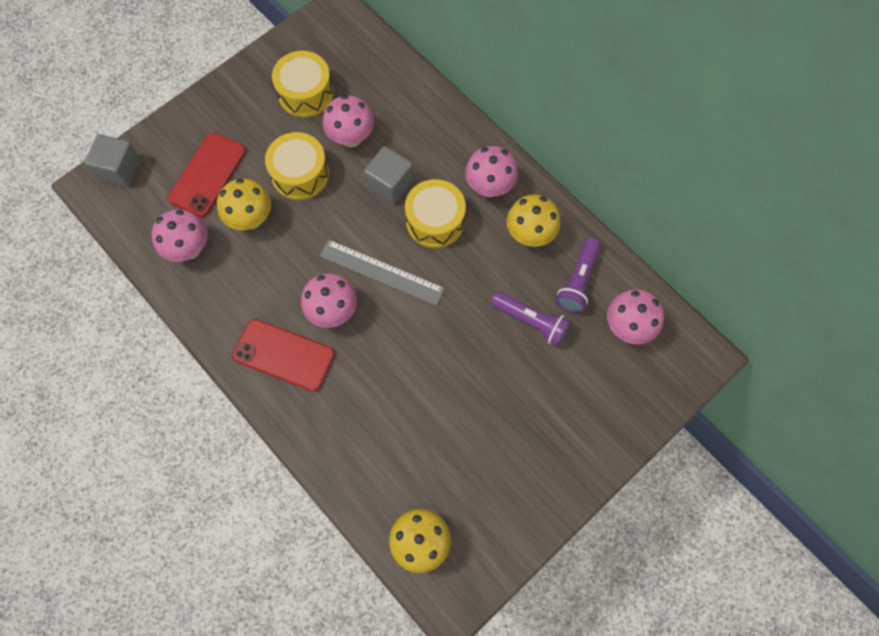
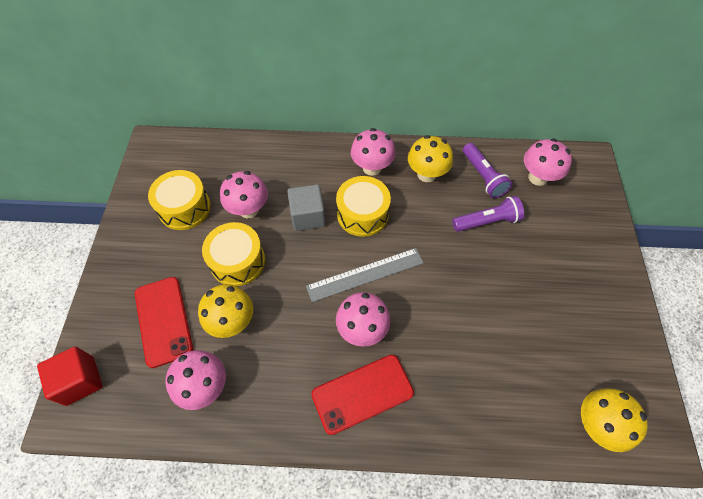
camera: 45 degrees left, 10 degrees down
(120, 170) = (80, 381): grey cube -> red cube

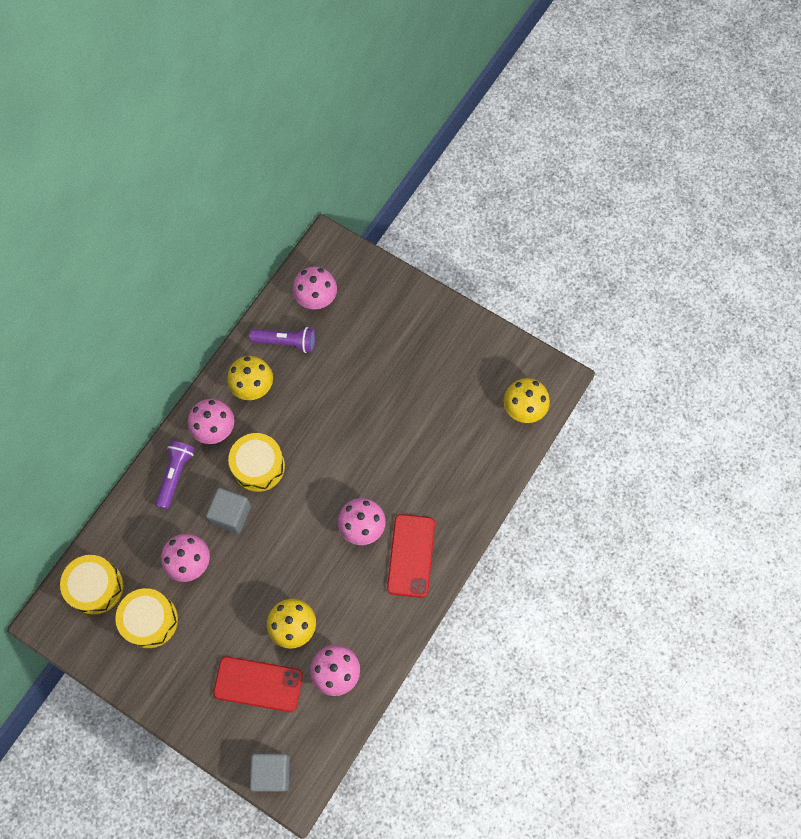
camera: 60 degrees left, 10 degrees up
(80, 381) = (272, 772): red cube -> grey cube
(237, 261) = (238, 597): yellow drum -> yellow drum (96, 587)
(365, 274) = (317, 497): grey ruler -> none
(487, 221) = (330, 370): purple flashlight -> purple flashlight (175, 475)

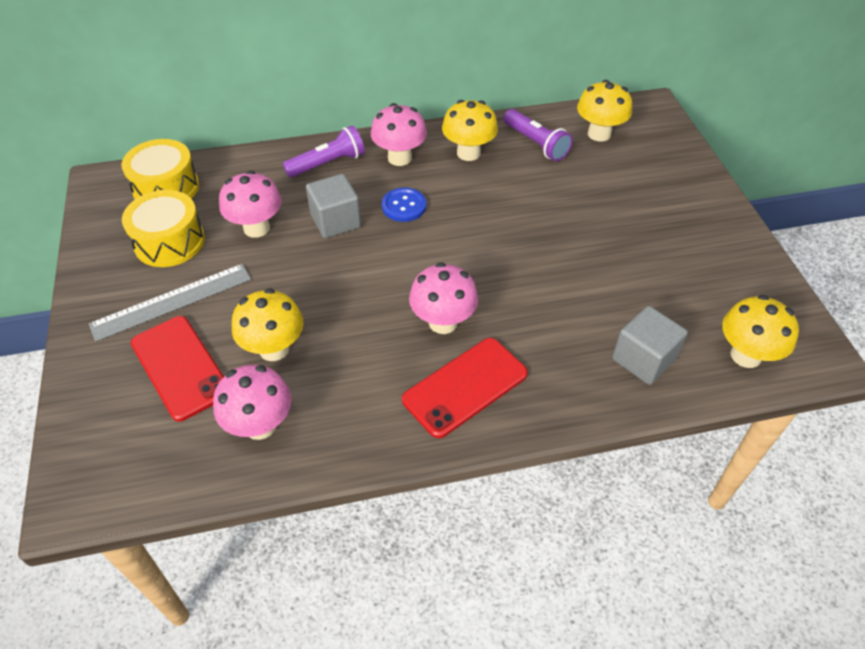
camera: 45 degrees right, 20 degrees down
(203, 654) = (172, 301): none -> grey ruler
(258, 466) = (404, 206): yellow drum -> blue button
(272, 772) = (83, 457): grey cube -> grey cube (643, 359)
(316, 299) = (599, 134): pink mushroom -> yellow mushroom

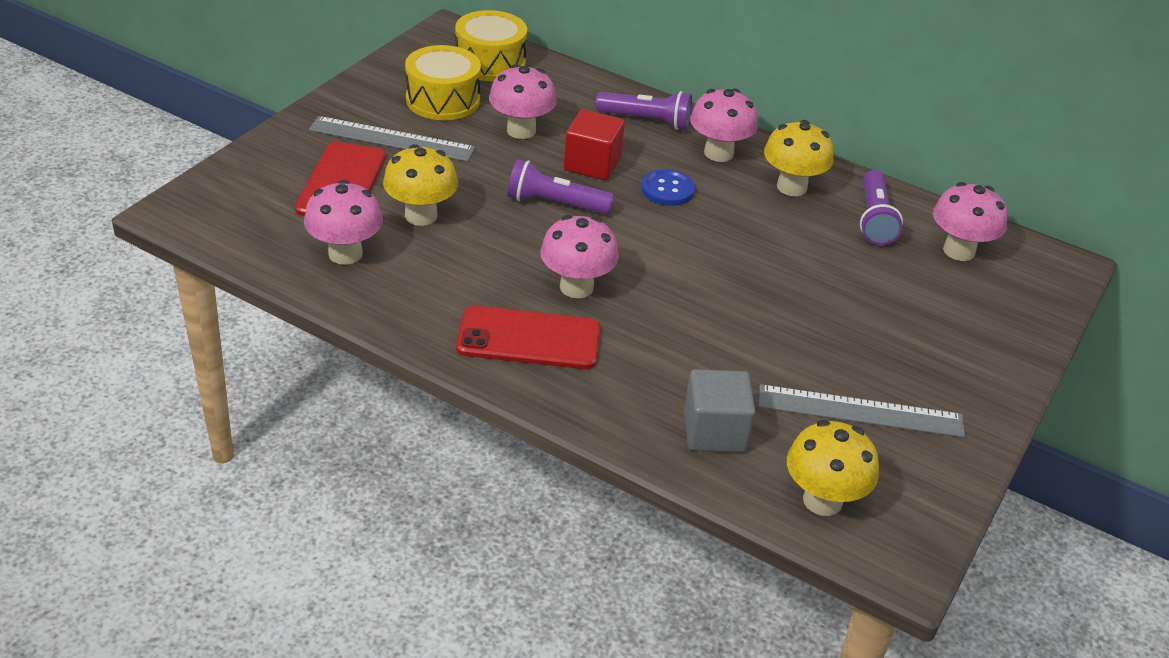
camera: 40 degrees right, 10 degrees down
(335, 221) = (592, 164): grey cube -> red cube
(350, 269) = (555, 204): none -> purple flashlight
(599, 134) = (959, 251): yellow mushroom -> pink mushroom
(687, 279) = (860, 411): none -> grey ruler

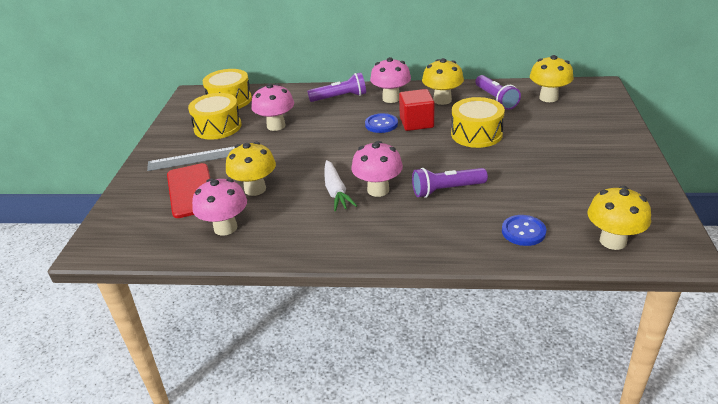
camera: 20 degrees left, 5 degrees down
(520, 265) = (336, 192): none -> white carrot
(529, 338) = (376, 228): red phone -> none
(555, 204) = (327, 153): purple flashlight -> purple flashlight (446, 190)
(592, 164) = (330, 127): red cube -> red cube (416, 123)
(714, 431) = (523, 231): grey cube -> blue button
(789, 263) = (476, 134): none -> yellow drum
(860, 411) = (583, 188): grey ruler -> none
(959, 251) = (548, 98): pink mushroom -> yellow mushroom

